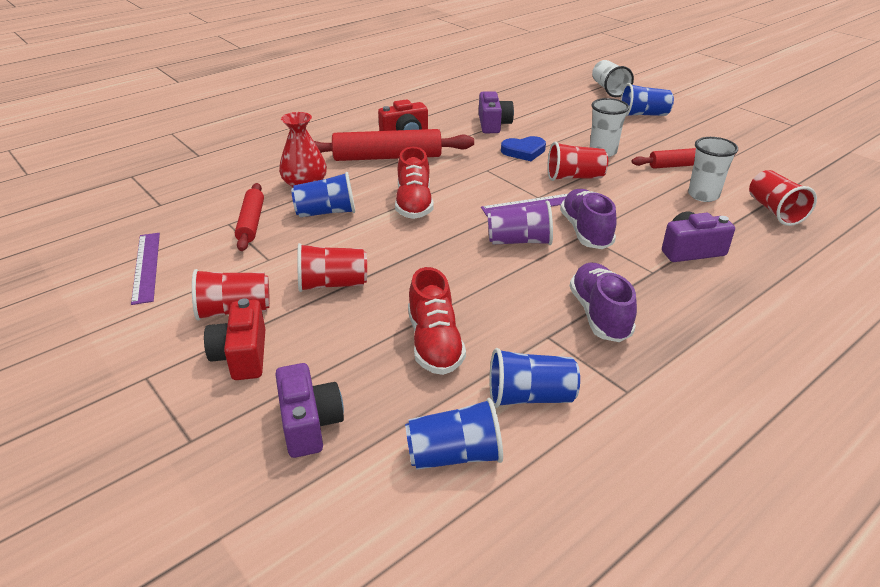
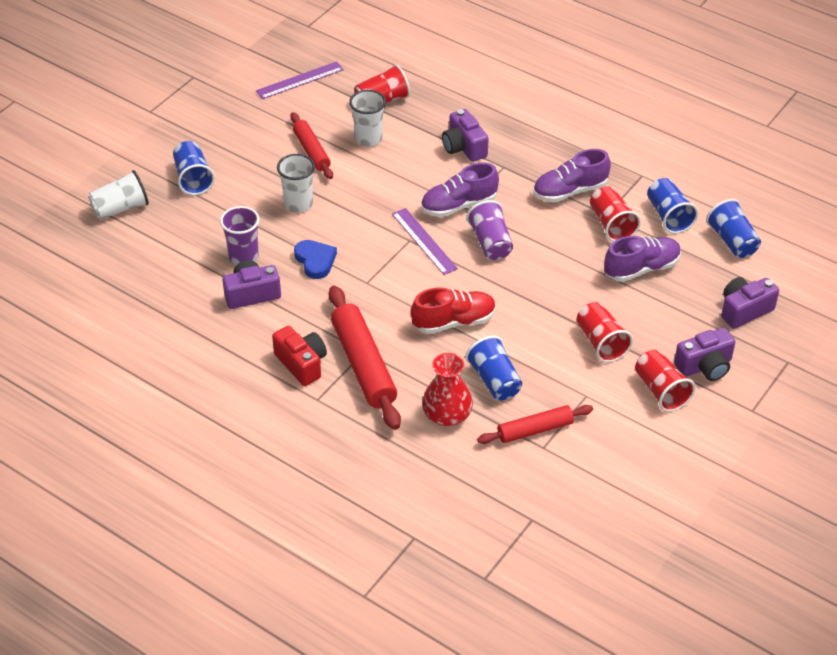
camera: 105 degrees left, 10 degrees up
(146, 267) = (634, 476): purple ruler -> purple ruler (300, 80)
(242, 355) = (705, 366): red camera -> purple camera
(434, 343) = (641, 268): red shoe -> purple shoe
(538, 125) = (243, 257): none -> purple cup
(574, 177) = (361, 219): red cup -> red cup (611, 224)

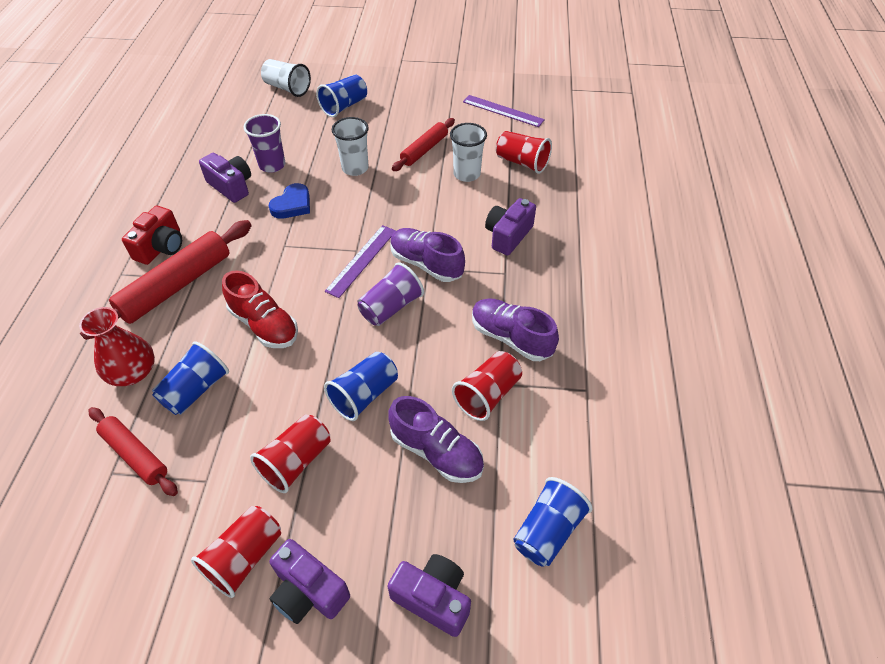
camera: 60 degrees right, 5 degrees up
(669, 216) = (541, 443): blue cup -> blue cup (364, 395)

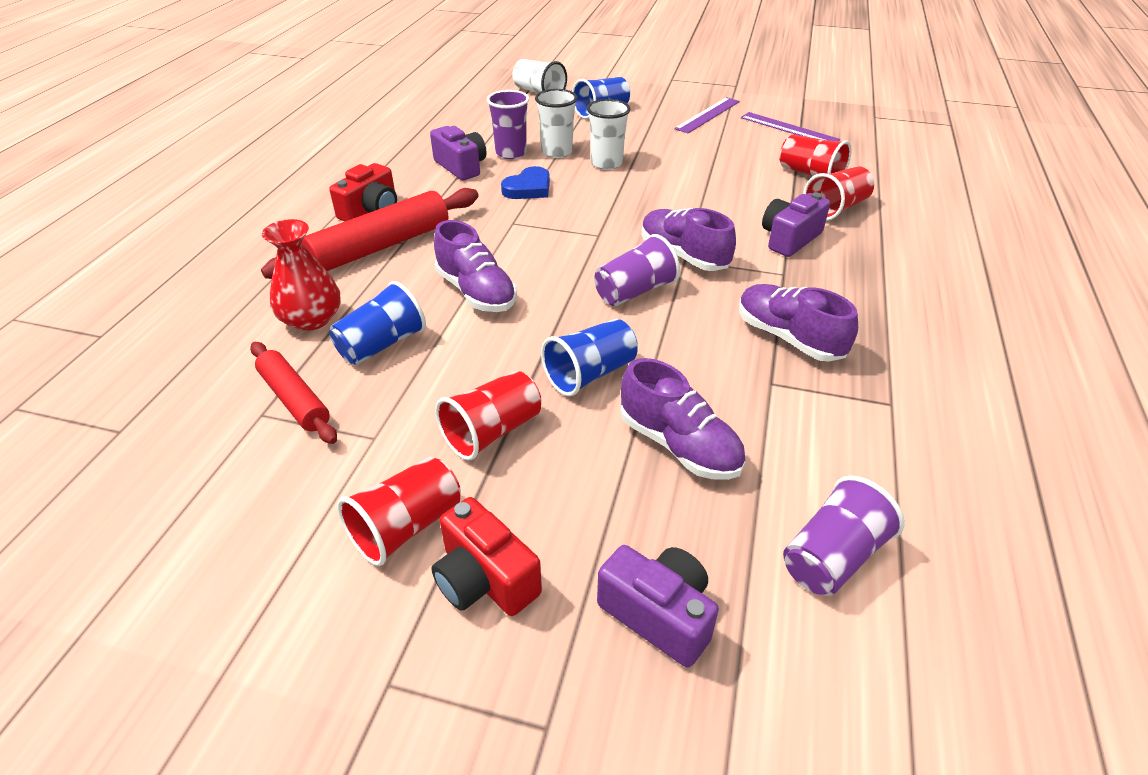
camera: 10 degrees right, 10 degrees down
(264, 325) = (476, 292): red shoe -> purple shoe
(308, 591) = (484, 579): purple camera -> red camera
(361, 260) = (603, 244): purple ruler -> purple ruler (707, 115)
(424, 150) = (691, 154): red rolling pin -> none
(466, 174) = (741, 179): white cup -> white cup (557, 152)
(487, 394) = (753, 393): red cup -> red cup (835, 209)
(547, 530) = (832, 557): blue cup -> purple cup

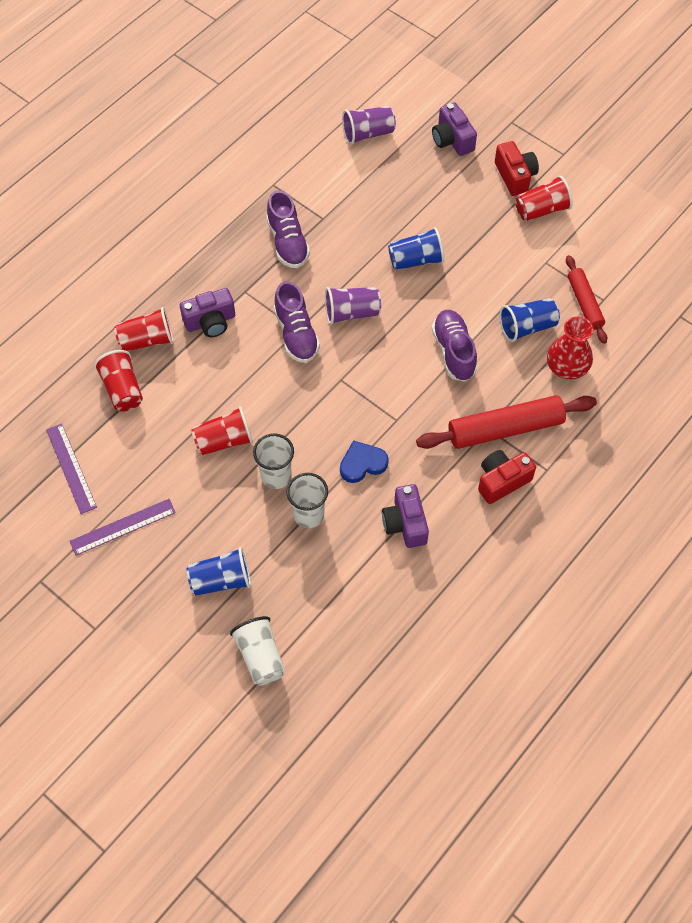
camera: 155 degrees left, 20 degrees up
(492, 432) = (484, 243): red cup -> red cup (224, 441)
(511, 153) = (351, 530): purple cup -> none
(679, 445) = (396, 202): purple shoe -> none

